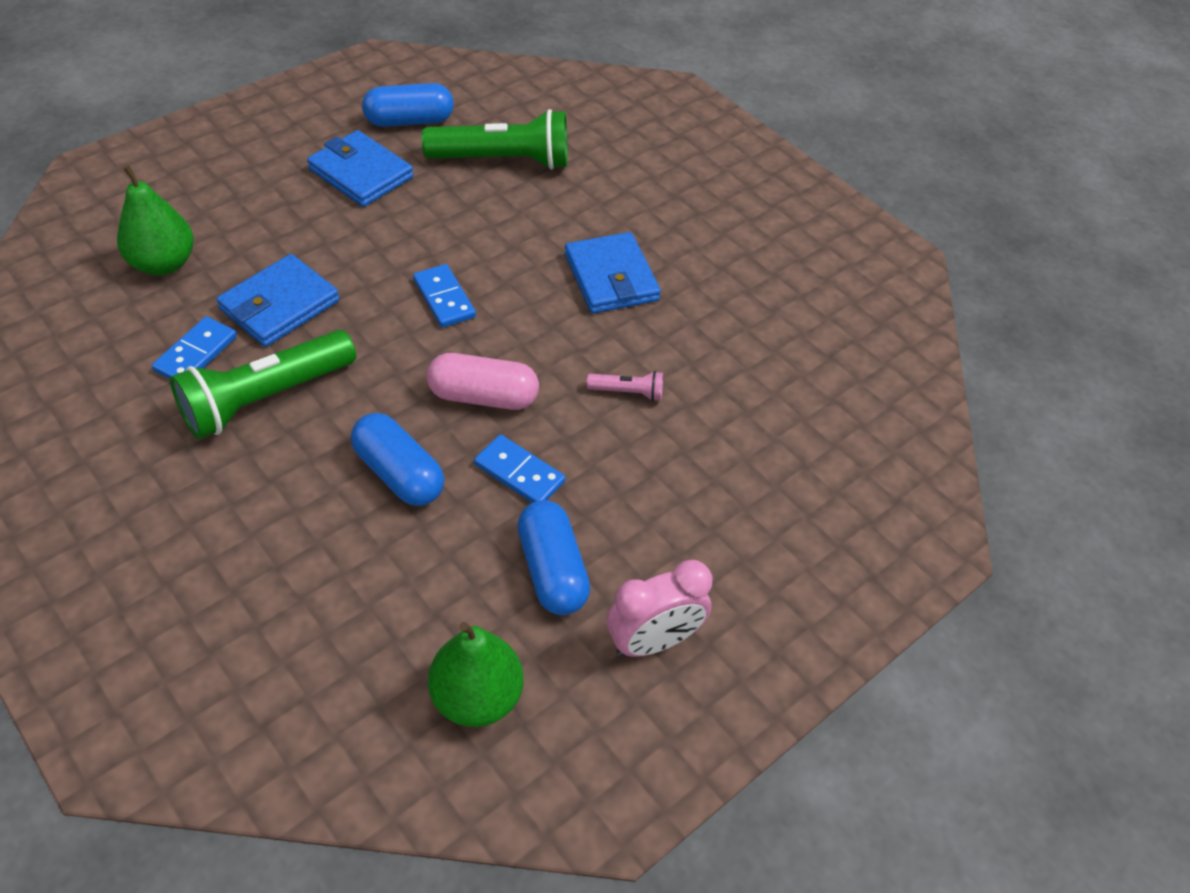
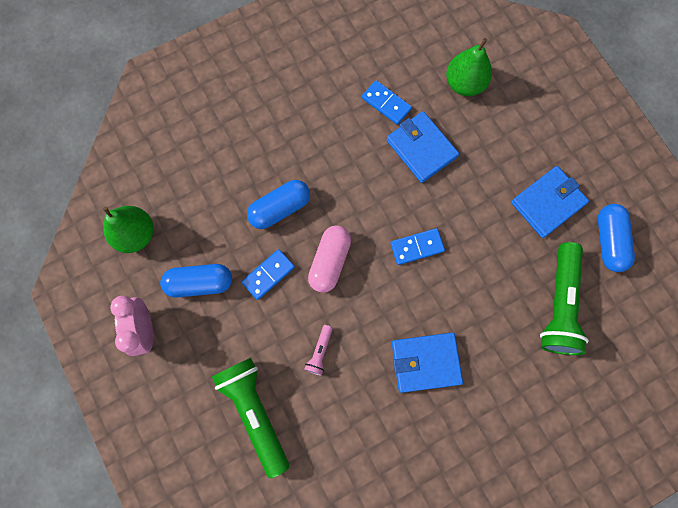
camera: 105 degrees right, 25 degrees up
(266, 398) = (346, 140): green flashlight -> green flashlight (255, 412)

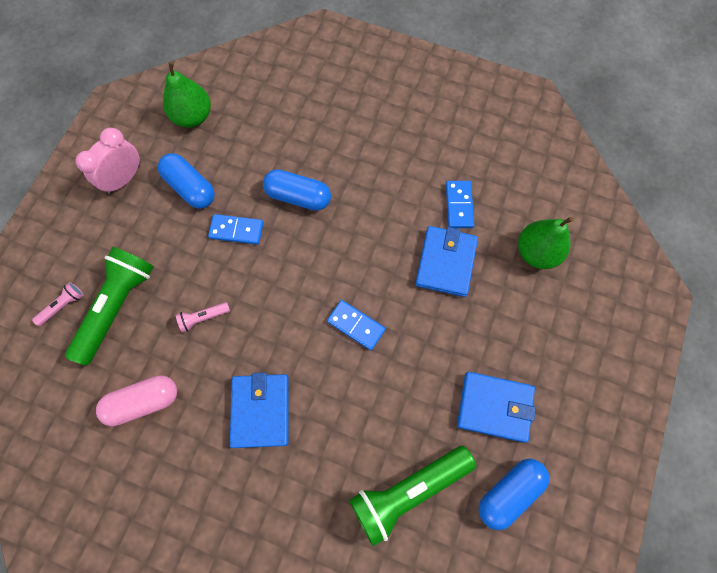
camera: 50 degrees right, 5 degrees down
(218, 455) = (63, 306): none -> pink flashlight
(330, 261) = (285, 267): pink capsule -> pink capsule (143, 402)
(425, 362) = (260, 410): blue wallet -> blue wallet turned 45 degrees clockwise

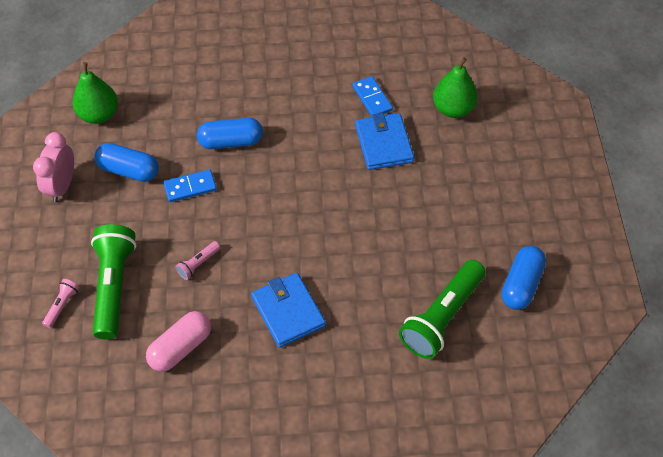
camera: 25 degrees left, 15 degrees down
(356, 325) = (334, 218): blue domino -> none
(494, 407) = (478, 231): blue wallet -> none

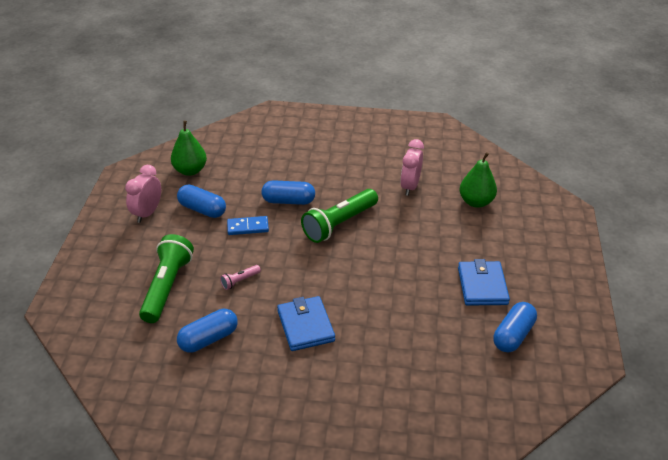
camera: 10 degrees right, 15 degrees down
(62, 306) = (121, 294): pink flashlight -> none
(181, 348) = (208, 339): pink capsule -> blue capsule
(372, 98) = (410, 186): blue domino -> pink clock
(384, 144) = (413, 218): blue wallet -> blue wallet (482, 286)
(442, 317) = (438, 349): green flashlight -> green flashlight (339, 224)

